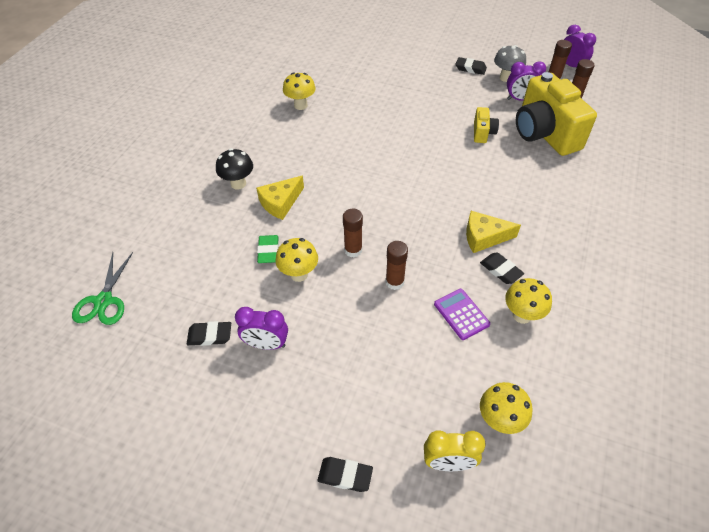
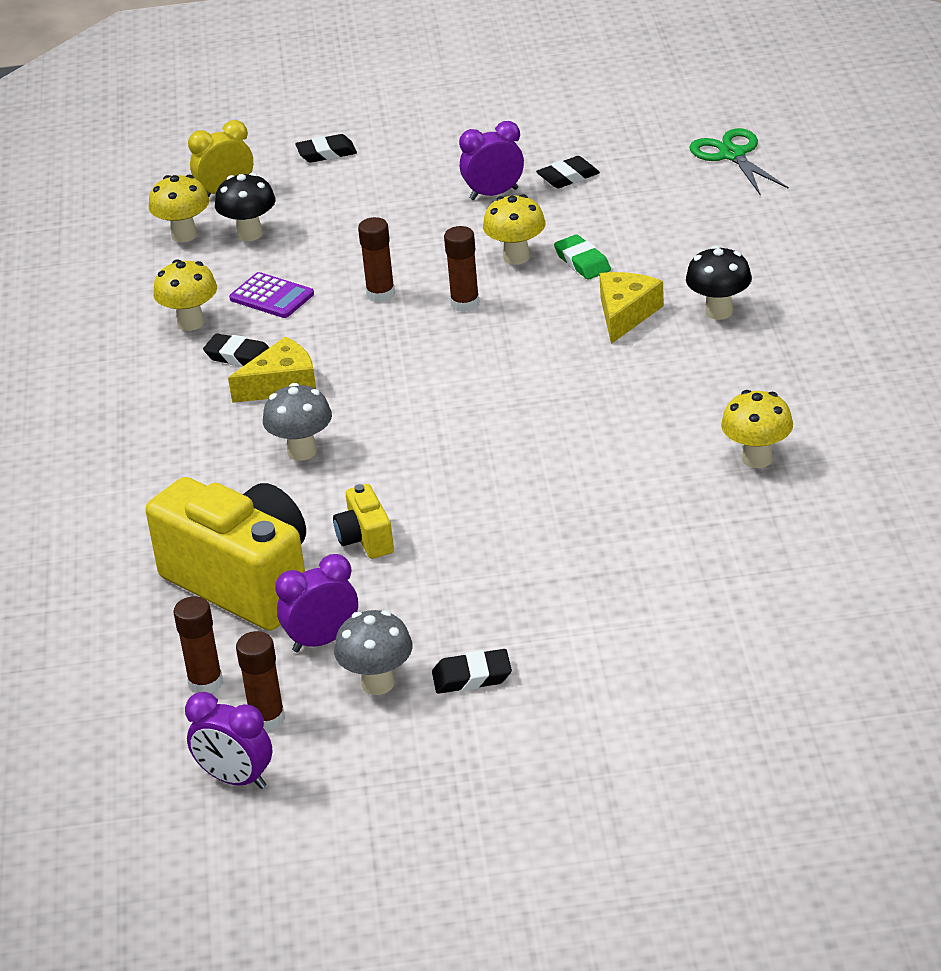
camera: 155 degrees right, 15 degrees down
(450, 393) = (249, 234): none -> black mushroom
(491, 189) = (302, 451): none -> grey mushroom

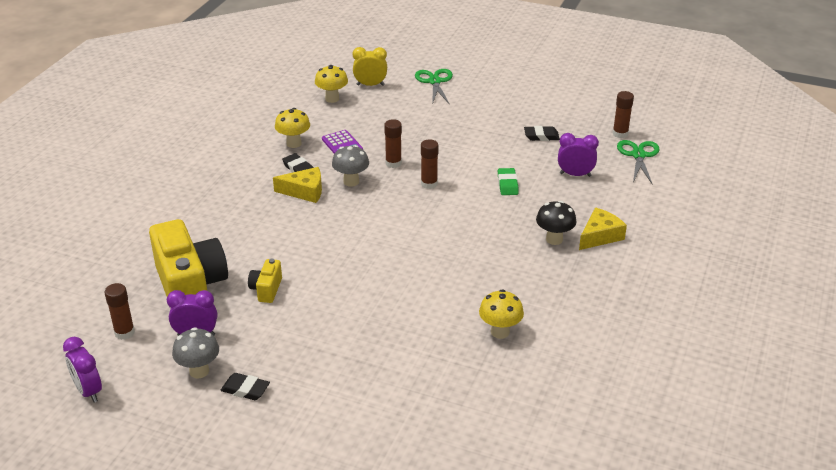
camera: 25 degrees right, 0 degrees up
(249, 234) = (362, 109): black mushroom -> none
(267, 719) = (132, 365): brown glue stick -> brown glue stick (620, 134)
(302, 451) = (281, 230): grey mushroom -> grey mushroom (351, 182)
(326, 153) = (435, 81): black eraser -> green scissors
(494, 194) = (496, 131): purple clock -> purple clock (575, 175)
(516, 257) = (477, 169): yellow mushroom -> none
(625, 314) = (504, 221): yellow cheese -> yellow cheese (600, 236)

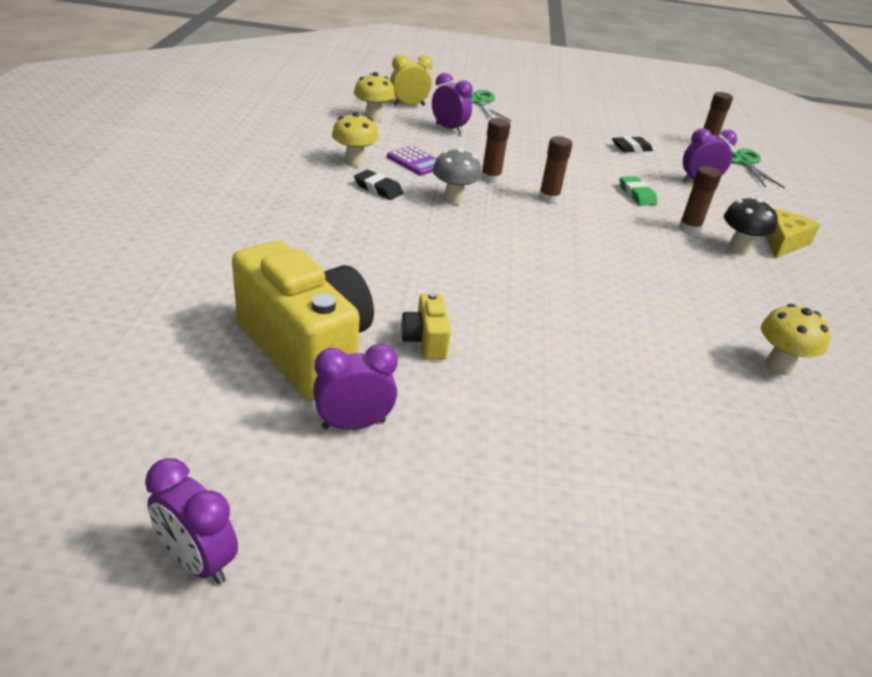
camera: 20 degrees left, 0 degrees up
(124, 332) = (225, 435): brown glue stick -> brown glue stick (689, 228)
(199, 371) = (391, 487): grey mushroom -> none
(245, 389) = (488, 509): black eraser -> none
(304, 191) = (401, 213): yellow cheese -> none
(389, 112) = (449, 129): none -> purple clock

